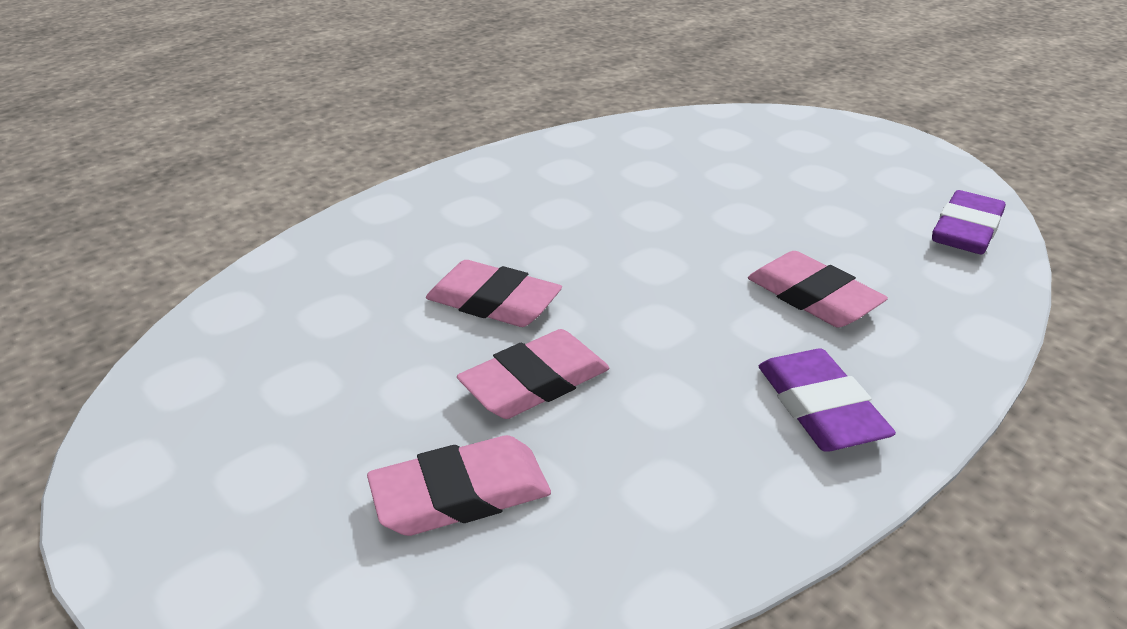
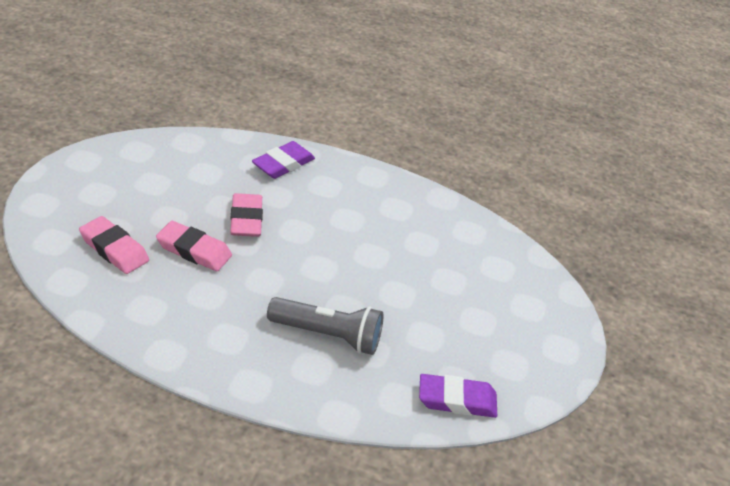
camera: 55 degrees right, 5 degrees up
(813, 297) = (327, 336): pink eraser -> grey flashlight
(820, 408) = (230, 350): purple eraser -> purple eraser (283, 164)

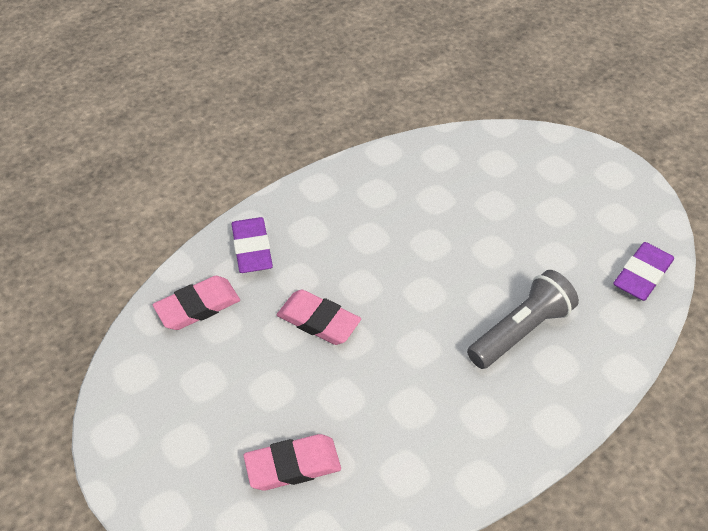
camera: 50 degrees left, 10 degrees up
(194, 250) = (339, 389): pink eraser -> pink eraser (198, 306)

